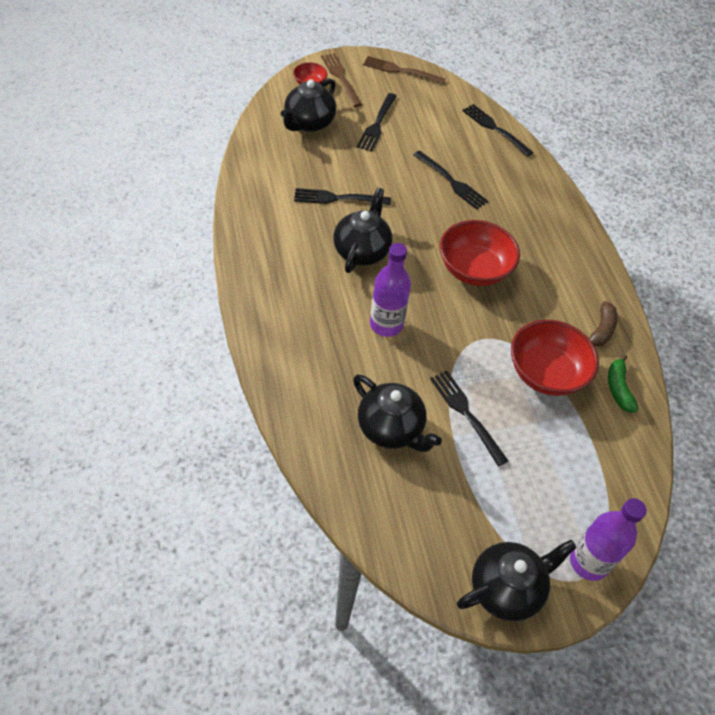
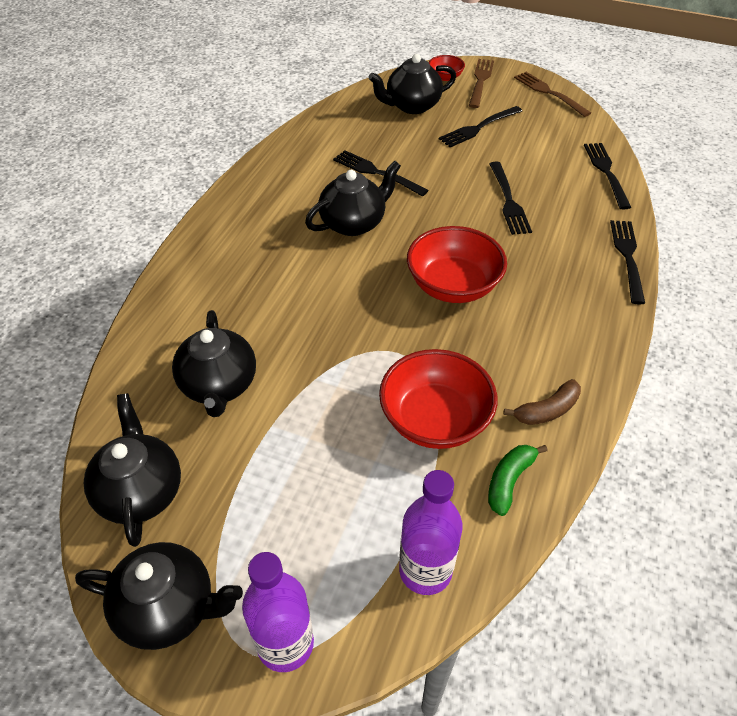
camera: 40 degrees right, 5 degrees down
(386, 324) = (311, 294): purple bottle -> purple bottle (425, 570)
(415, 531) = (141, 491): none -> black teapot
(466, 414) = (306, 413): black fork -> black fork (627, 257)

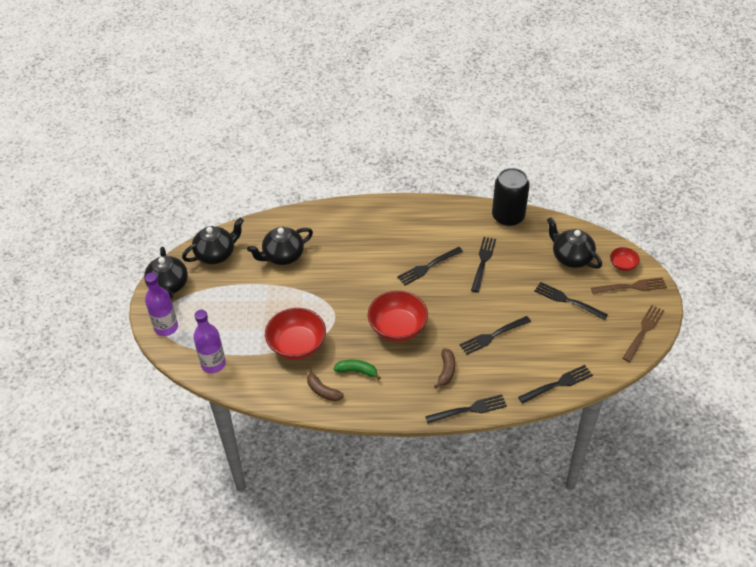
camera: 70 degrees right, 0 degrees up
(312, 131) = (508, 216): none -> black can
(353, 223) = (428, 267): black teapot -> black fork
(509, 481) = (272, 384): green banana -> green banana (357, 371)
(553, 259) = (446, 371): none -> brown banana

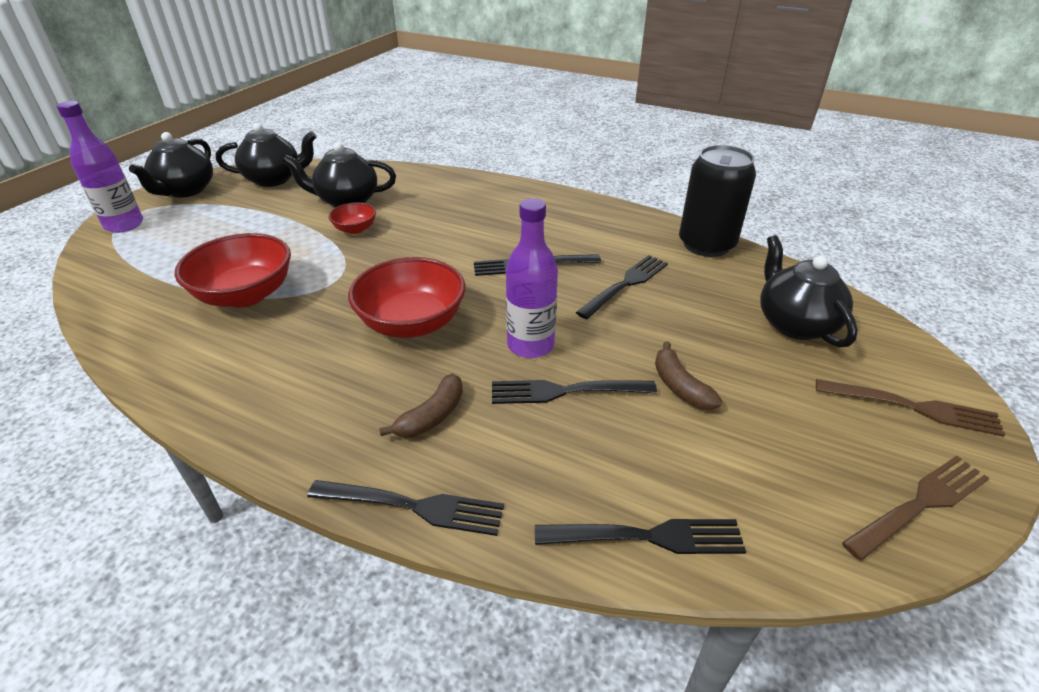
camera: 25 degrees right, 10 degrees down
(213, 364) = (116, 278): purple bottle -> purple bottle (530, 345)
(323, 391) = (205, 366): brown banana -> brown banana (680, 386)
(357, 371) = (286, 359): green banana -> none
(568, 300) = (755, 385): black fork -> none
(622, 265) = (903, 366): red bowl -> red bowl (355, 229)

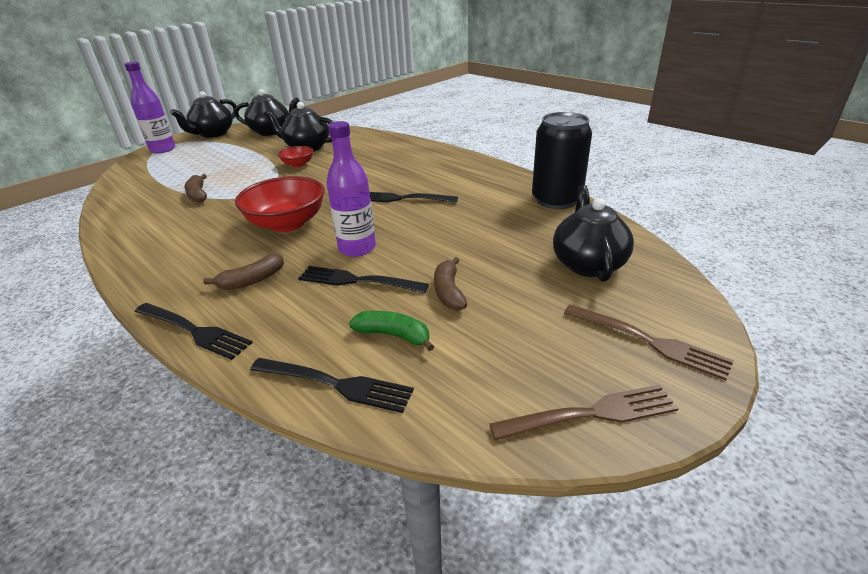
camera: 20 degrees right, 5 degrees down
(245, 295) = (198, 194): red bowl -> brown banana
(625, 284) = (464, 219): black fork -> none
(663, 457) = (394, 335): none -> green banana

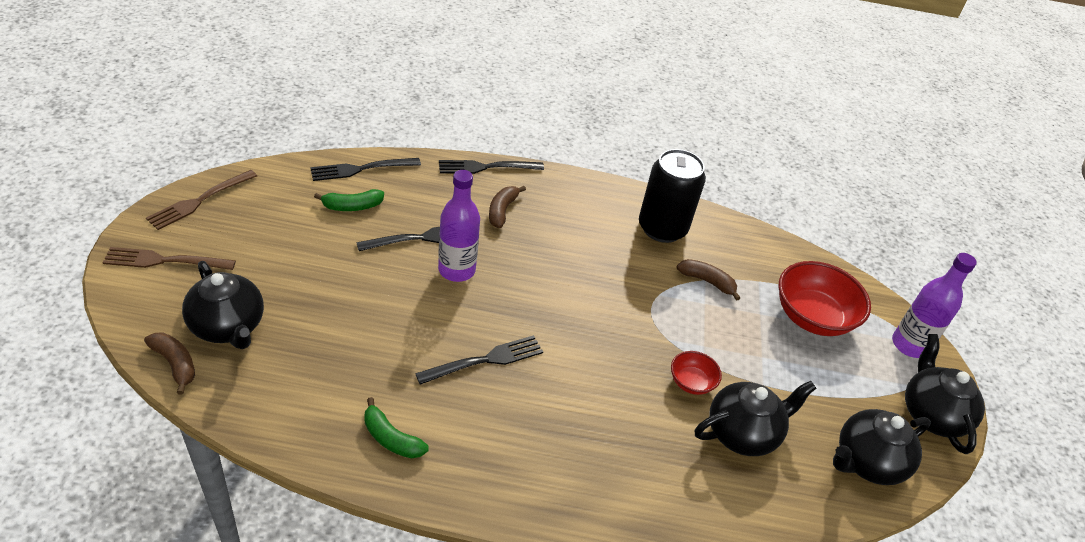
camera: 135 degrees right, 10 degrees up
(287, 224) = (557, 276): red bowl -> red bowl (812, 317)
(449, 292) = (338, 253): brown banana -> brown banana (175, 364)
(496, 185) = (391, 438): none -> green banana
(556, 200) = (295, 431): black can -> black can (662, 228)

